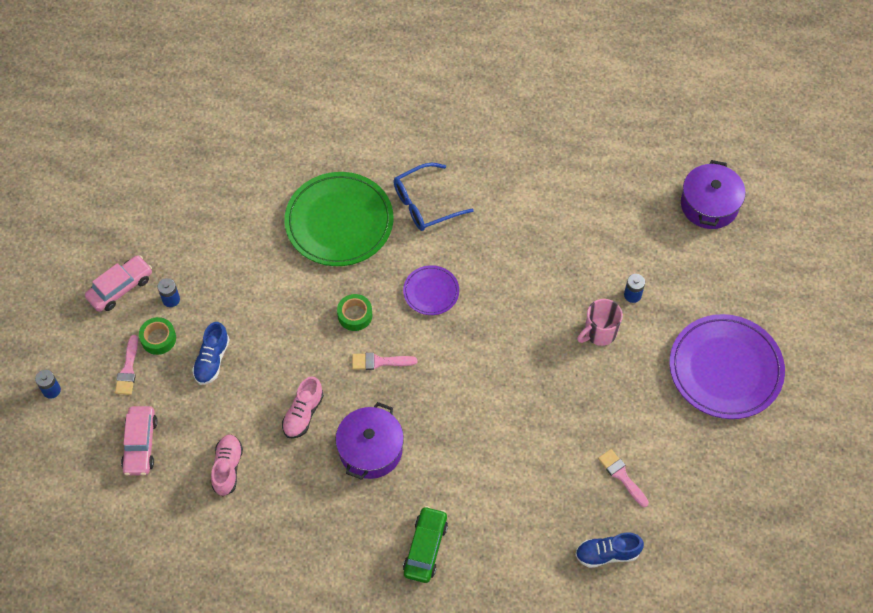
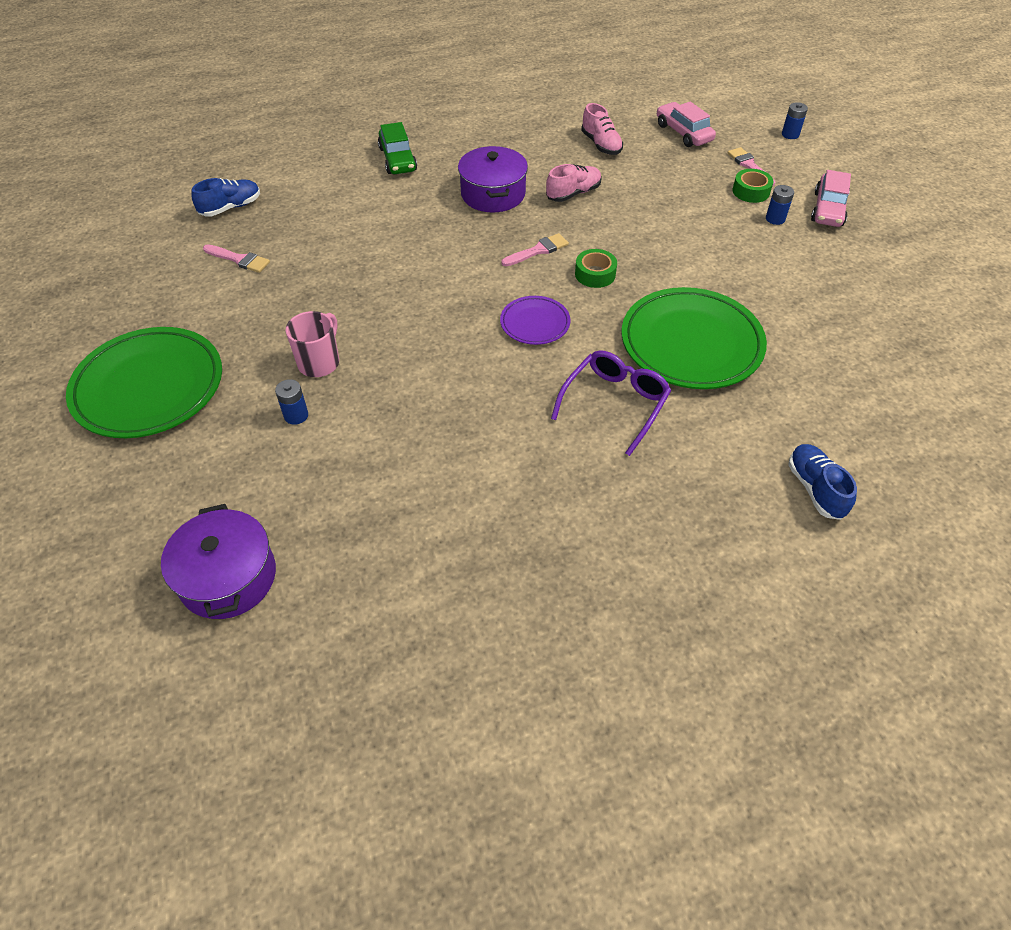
camera: 150 degrees right, 10 degrees down
(212, 360) = (689, 196): blue shoe -> blue shoe (815, 489)
(303, 414) = (573, 193): pink shoe -> pink shoe turned 60 degrees clockwise
(425, 204) = (615, 403): blue glasses -> purple glasses
(725, 369) = (149, 387): purple plate -> green plate

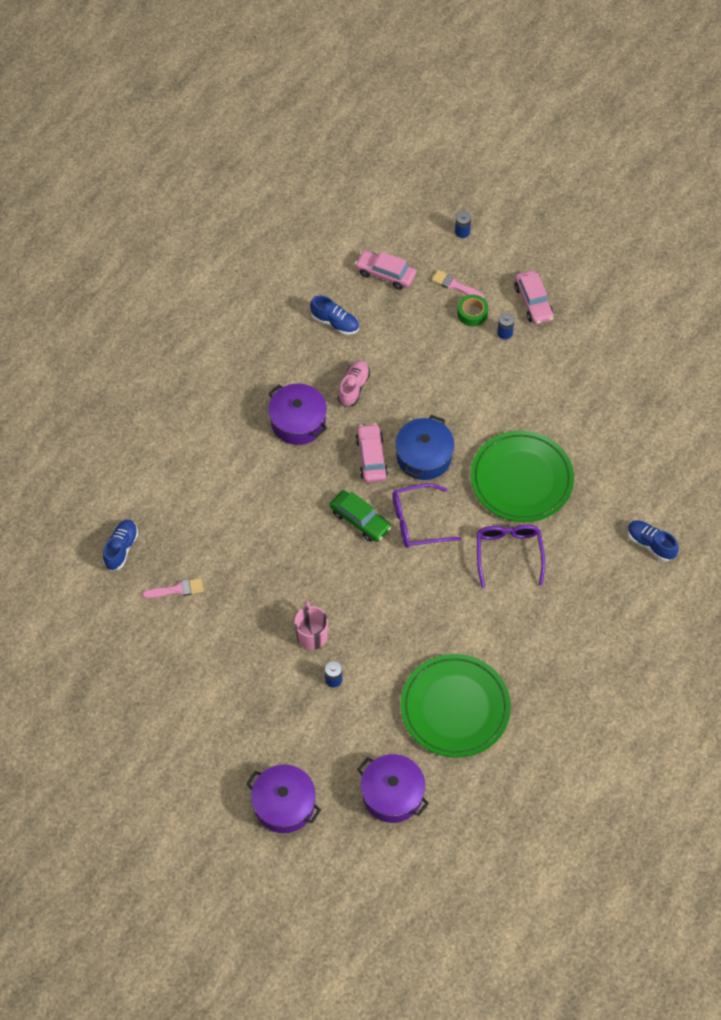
camera: 35 degrees left, 10 degrees up
(104, 508) = (284, 804): none -> purple pot
(149, 387) = (224, 719): green plate -> green plate (455, 708)
(397, 159) = (198, 427): green car -> green car (360, 520)
(535, 323) = (417, 522): purple plate -> purple glasses
(538, 250) = (371, 458): pink brush -> pink car
(595, 274) = (424, 456): green tape -> blue pot
(601, 144) = (335, 322): pink shoe -> blue shoe

